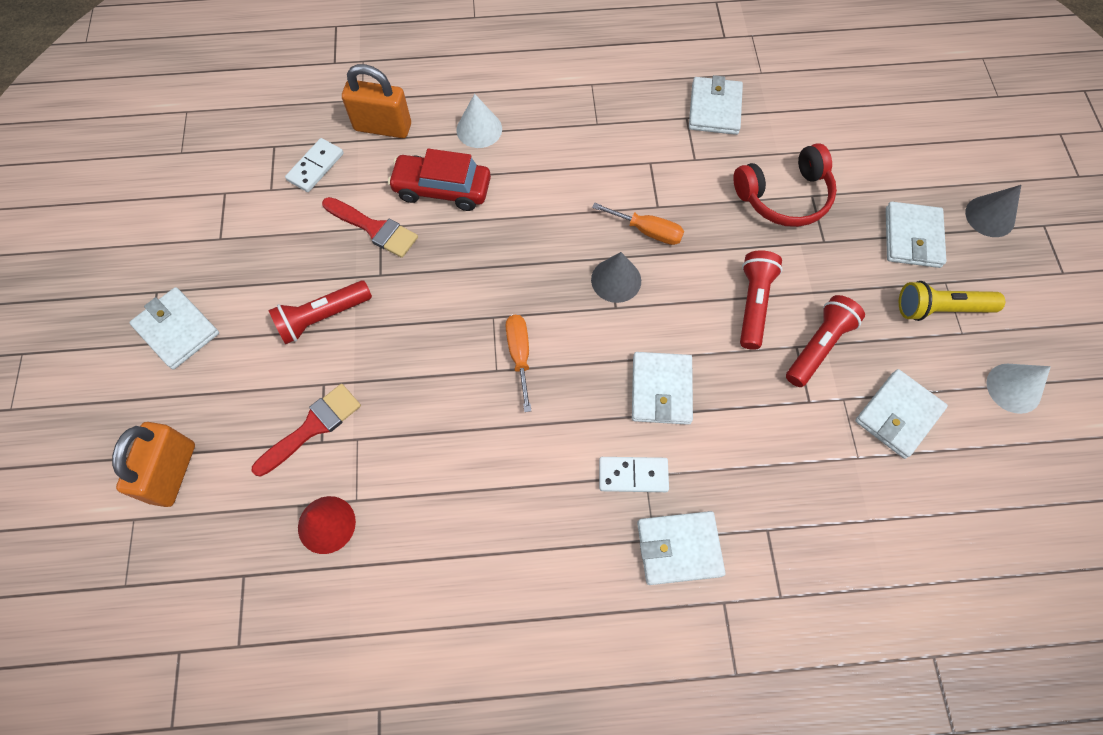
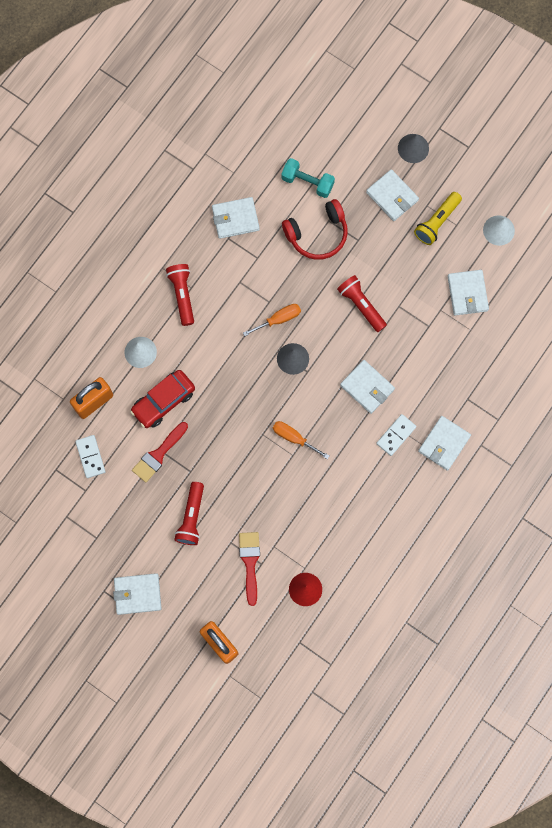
camera: 50 degrees left, 10 degrees up
(374, 228) = (158, 454): red brush -> red brush turned 150 degrees clockwise
(714, 109) = (235, 219): white wallet -> white wallet turned 60 degrees counterclockwise
(784, 196) = (317, 234): red headphones -> red headphones turned 45 degrees clockwise
(818, 346) = (407, 296): red flashlight -> red flashlight (182, 295)
(829, 144) = (307, 182): none -> turquoise dumbbell

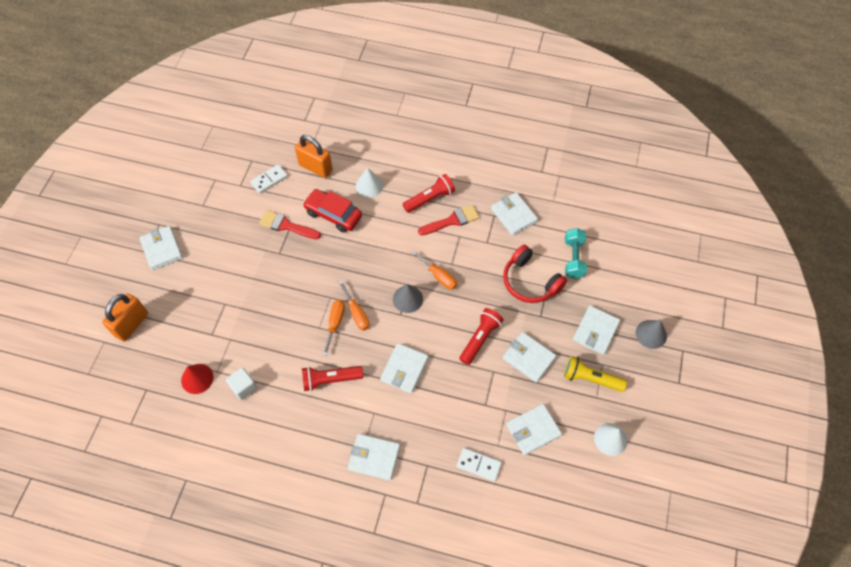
camera: 70 degrees right, 15 degrees down
(191, 517) = (239, 267): red flashlight -> red flashlight (330, 379)
(250, 563) = (210, 325): red brush -> red brush (452, 221)
(290, 413) = (356, 313): none -> orange screwdriver
(331, 546) = (243, 387): none -> white cube
(396, 435) = (367, 410): white domino -> white domino (478, 465)
(397, 268) = (528, 358): none -> white wallet

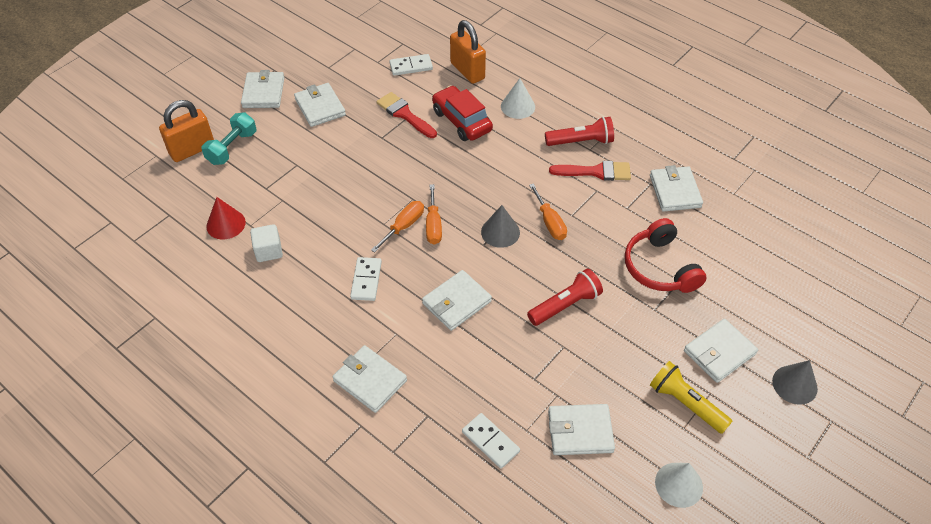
camera: 25 degrees right, 10 degrees down
(330, 379) = (366, 280): red flashlight -> white domino
(528, 358) = (616, 349): white wallet -> white wallet (320, 107)
(573, 258) = (729, 262): turquoise dumbbell -> turquoise dumbbell (232, 148)

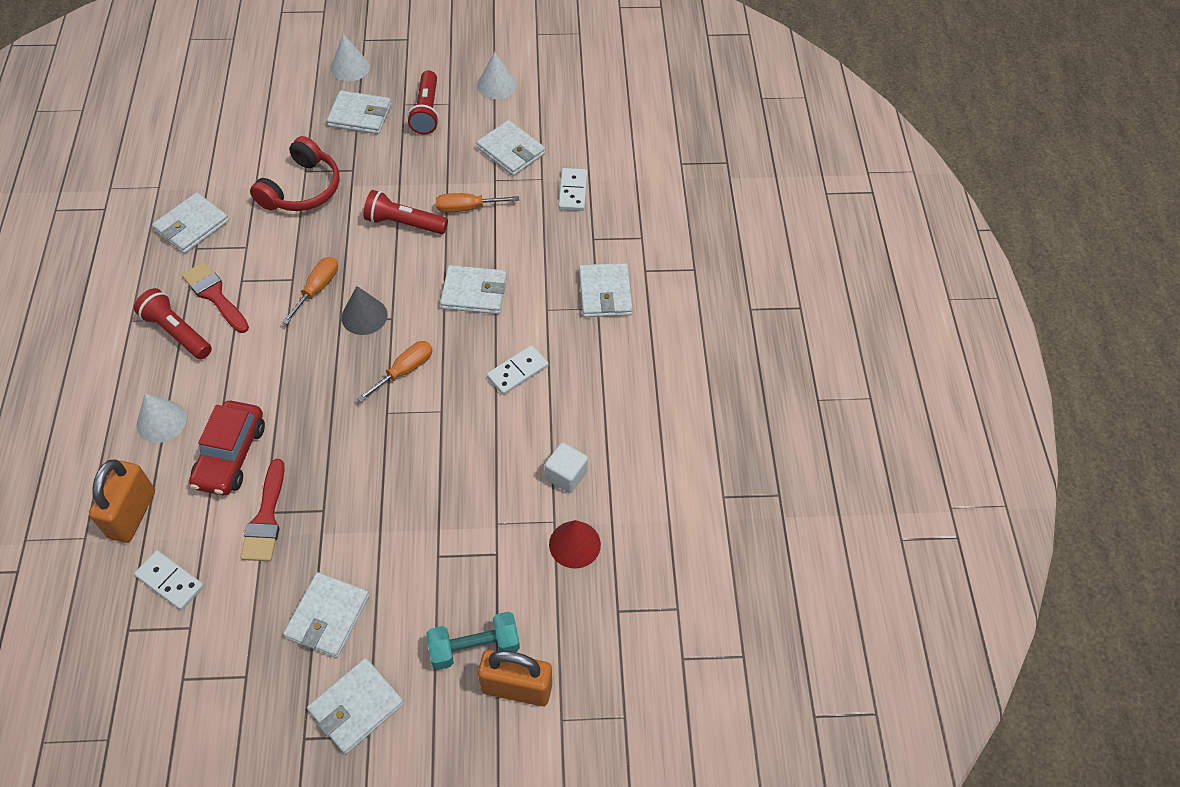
camera: 135 degrees left, 5 degrees up
(404, 226) = (428, 392): orange screwdriver -> orange screwdriver (467, 208)
(686, 403) = (426, 111): yellow flashlight -> red flashlight
(794, 384) = (350, 67): grey cone -> white cone

